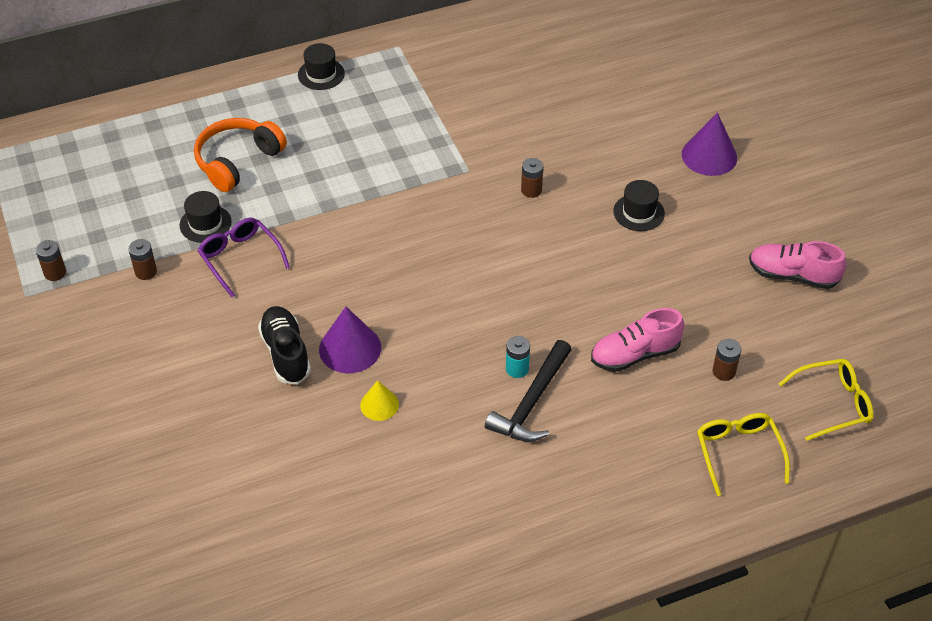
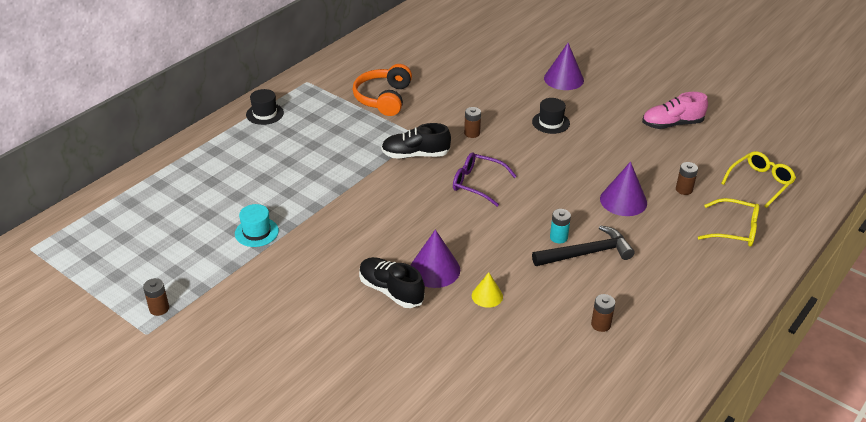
camera: 30 degrees left, 10 degrees down
(146, 272) = (235, 280): brown battery -> brown battery (601, 324)
(205, 223) = (256, 232): black hat -> turquoise hat
(237, 161) = (247, 185): orange headphones -> orange headphones (383, 98)
(240, 258) = (303, 244): purple glasses -> purple glasses (477, 183)
(443, 194) = (415, 155): none -> black shoe
(532, 402) = (586, 253): black hammer -> black hammer turned 105 degrees counterclockwise
(635, 354) = (623, 201): pink shoe -> purple cone
(738, 452) = (735, 230): yellow glasses -> yellow glasses turned 150 degrees clockwise

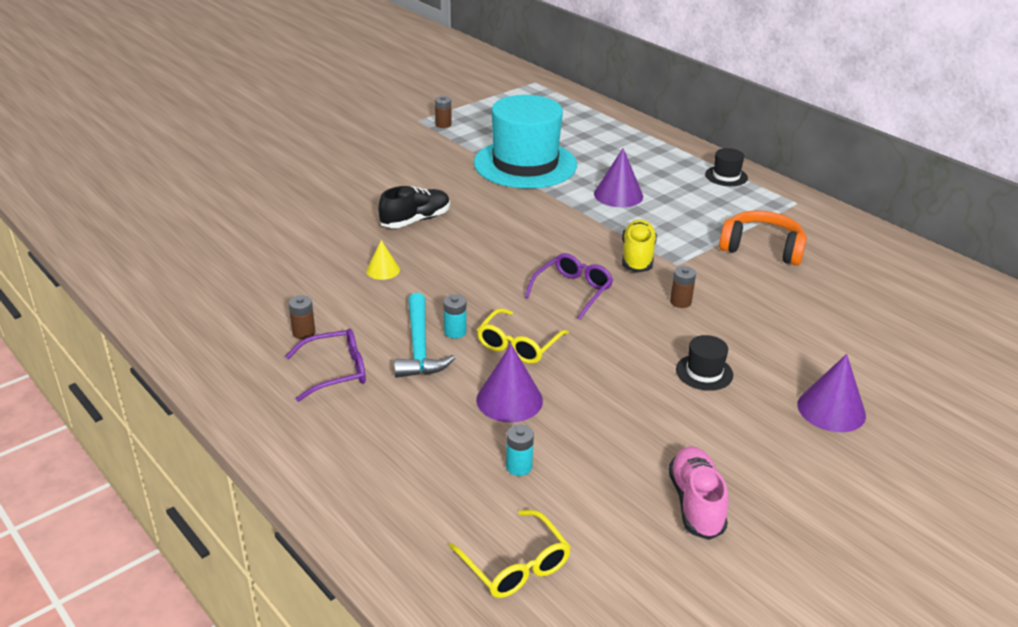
camera: 100 degrees right, 5 degrees down
(256, 232) = (525, 164): turquoise hat -> turquoise hat, size x2.47
(415, 155) = (637, 257): black shoe -> yellow shoe
(434, 269) = (435, 246): purple cone -> purple cone (618, 195)
(586, 253) = (419, 347): black hammer -> turquoise hammer
(639, 292) = (336, 371): none -> purple glasses
(684, 189) = (519, 467): brown battery -> turquoise battery
(735, 230) = (412, 493): yellow glasses -> yellow glasses (518, 345)

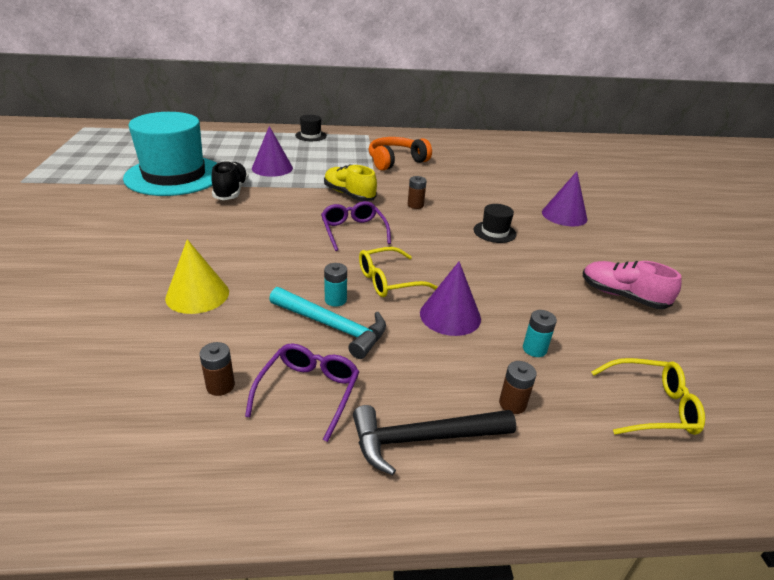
camera: 55 degrees left, 0 degrees up
(342, 444) = (423, 439): none -> black hammer
(383, 270) = (197, 295): yellow cone -> yellow cone, size x1.66
(415, 220) = (156, 247): black shoe -> black shoe (231, 191)
(443, 124) = (52, 176): brown battery -> brown battery (512, 404)
(518, 345) = (388, 281): yellow glasses -> yellow glasses turned 90 degrees clockwise

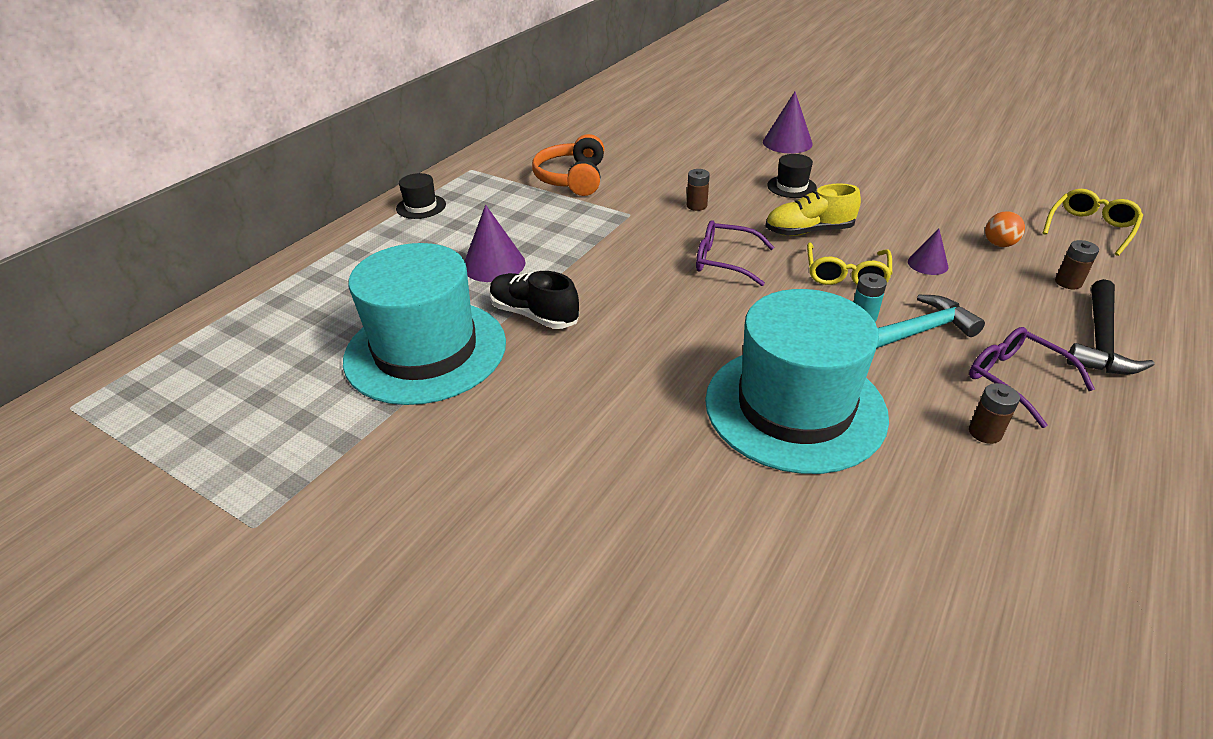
camera: 50 degrees left, 5 degrees up
(197, 295) = (794, 407): yellow cone -> turquoise hat
(349, 194) = (630, 235): yellow shoe -> yellow shoe (808, 231)
(450, 315) = (927, 264): purple cone -> purple cone, size x0.60
(534, 349) = (999, 244): turquoise battery -> orange ball
(622, 296) = (941, 176): pink shoe -> none

